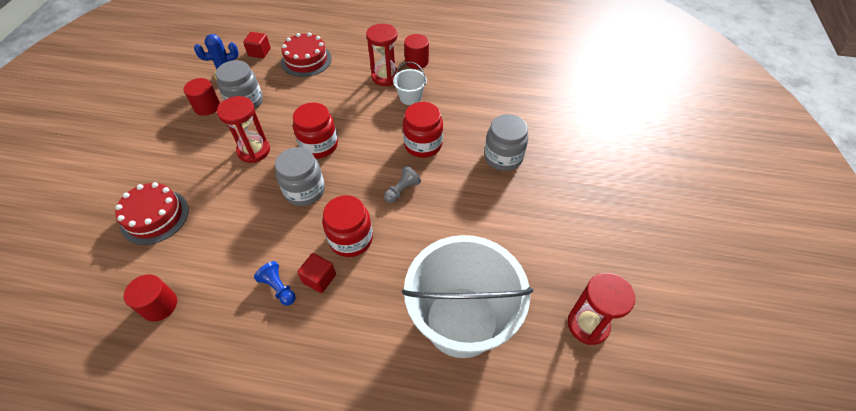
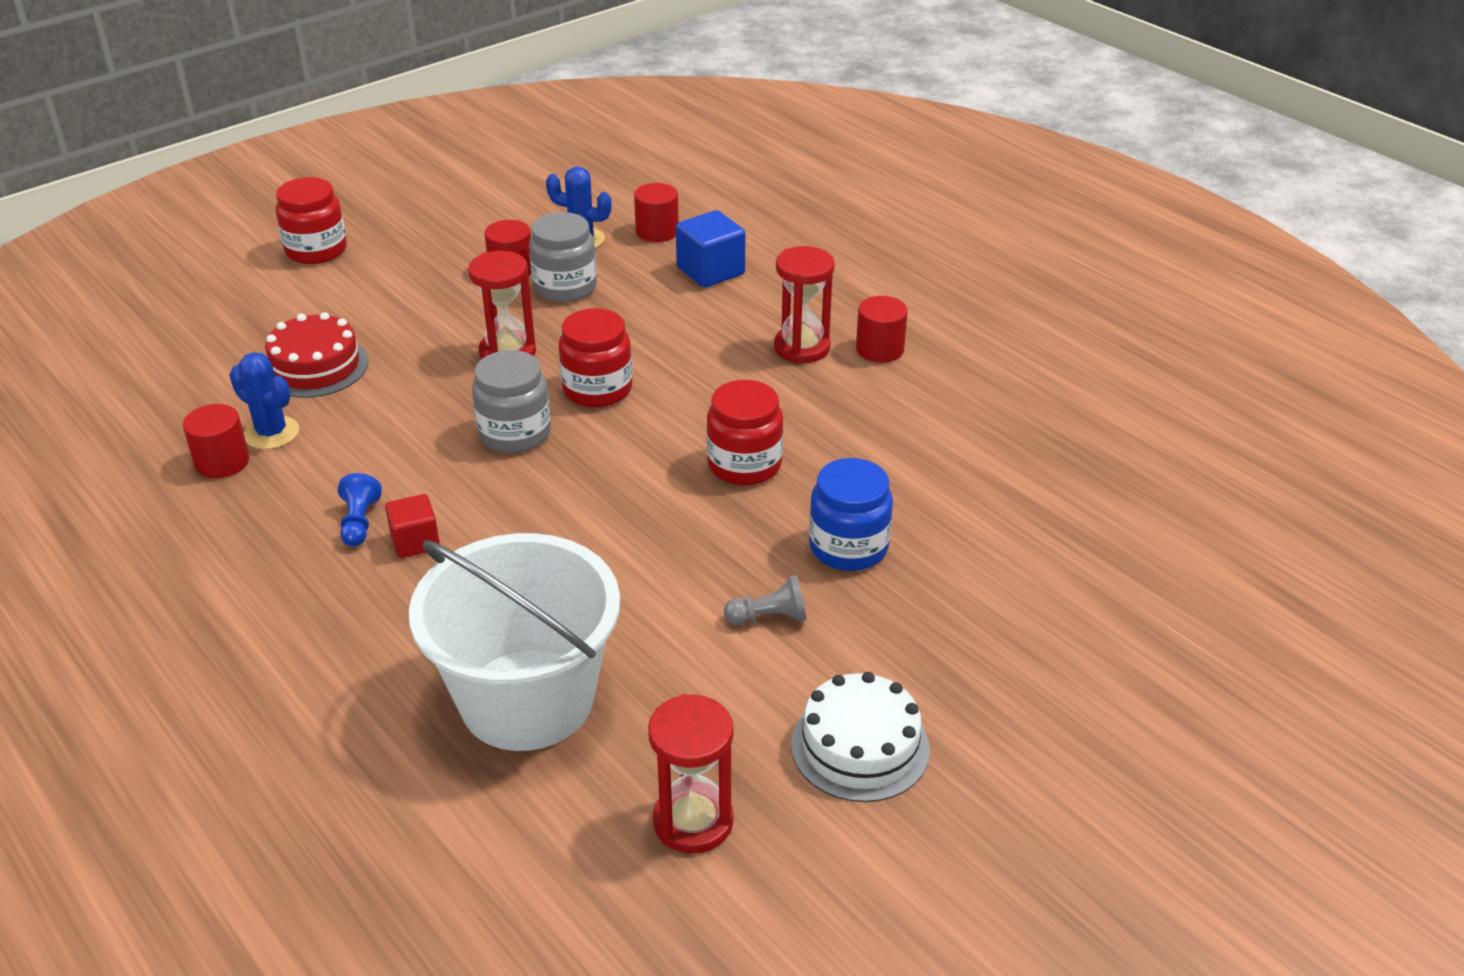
camera: 40 degrees right, 15 degrees down
(171, 270) = (271, 433): none -> blue cactus
(259, 52) = (657, 231): red cube -> red cylinder
(306, 60) = (710, 271): red cake -> blue cube
(351, 239) = (504, 522): red jar -> red jar (316, 250)
(402, 190) = (641, 505): grey pawn -> grey pawn (769, 617)
(410, 97) = (805, 394): white bucket -> none
(503, 157) = (848, 547): grey jar -> blue jar
(603, 242) = (860, 746): none -> white cake

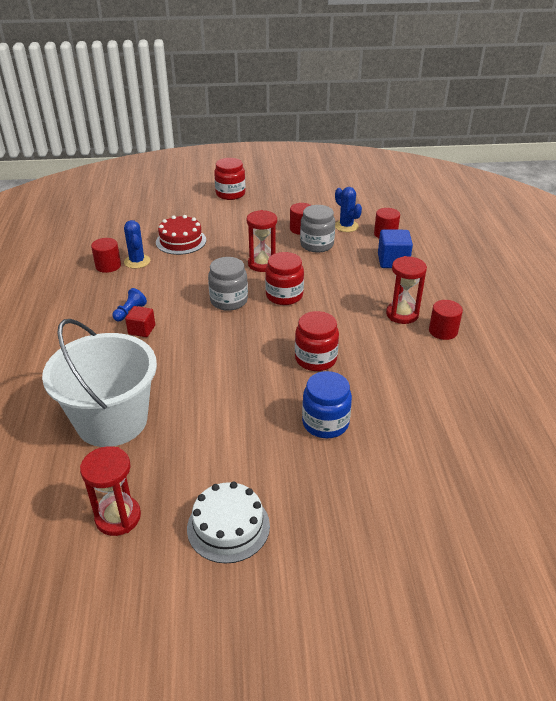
camera: 35 degrees right, 0 degrees up
(769, 617) = (252, 438): grey pawn -> none

